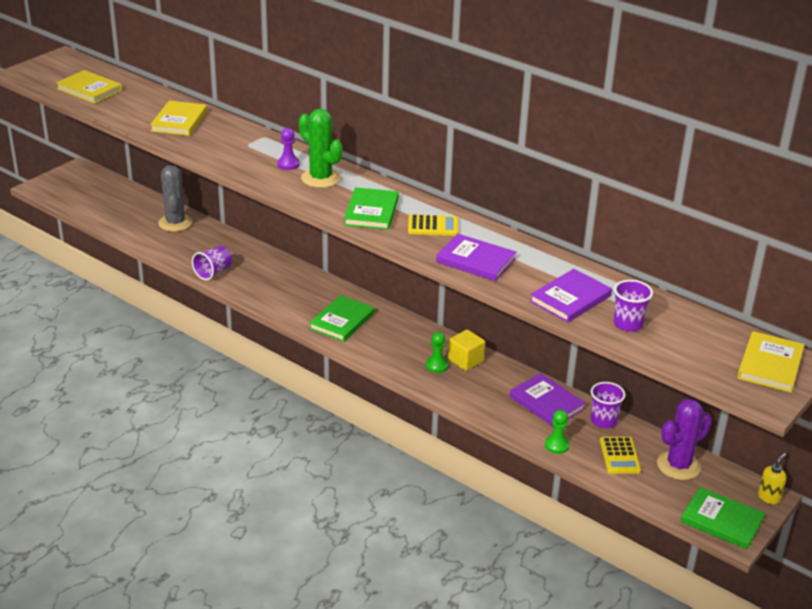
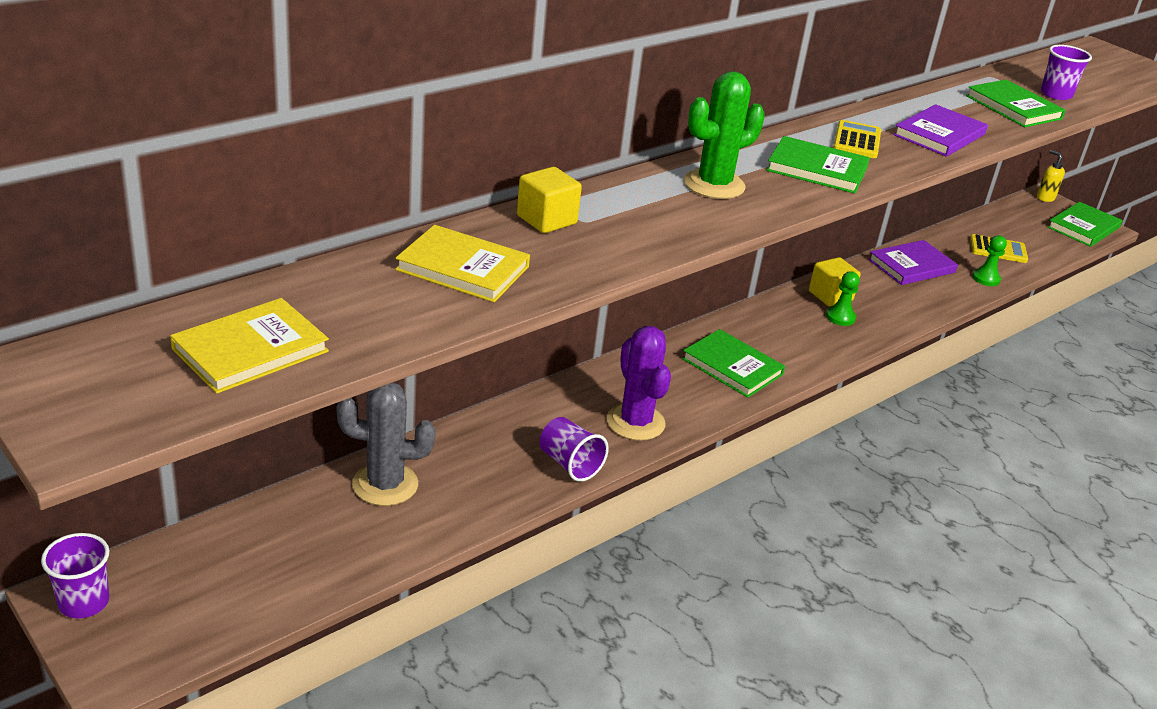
camera: 80 degrees left, 0 degrees up
(242, 135) = (546, 220): none -> yellow cube
(288, 164) = (663, 200): purple pawn -> none
(570, 298) = (1013, 107): purple book -> green book
(603, 421) = (941, 243): purple cup -> purple cup (84, 602)
(678, 466) = (1008, 225): purple cactus -> purple cactus (635, 422)
(770, 365) = (1107, 59): yellow book -> none

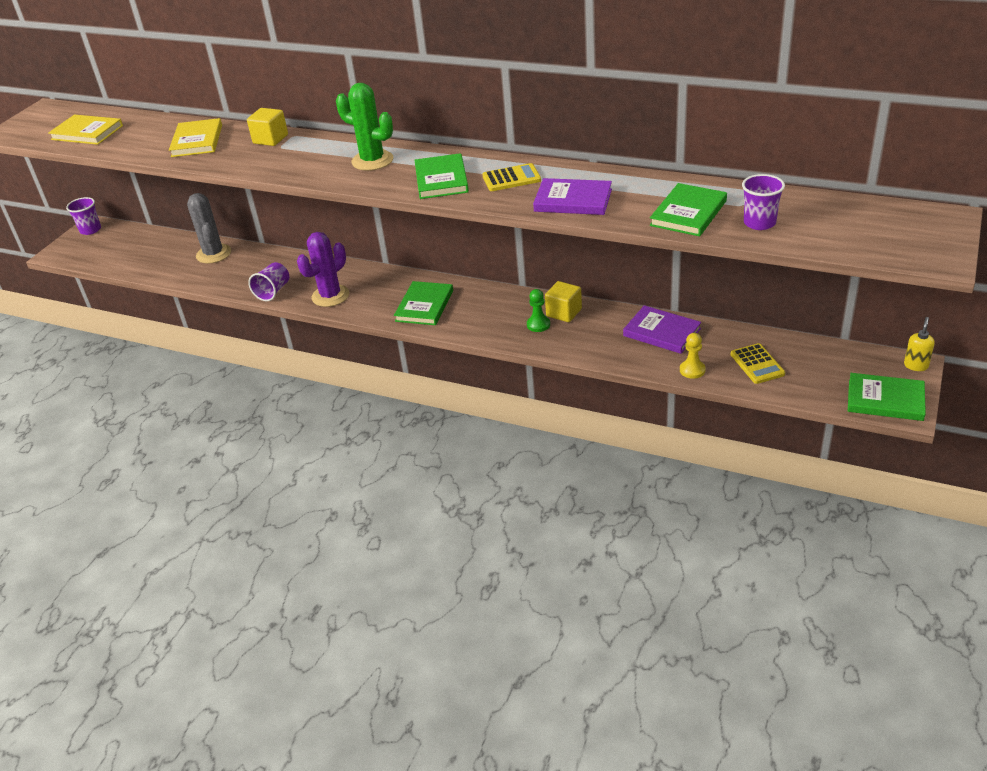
camera: 70 degrees right, 5 degrees up
(986, 279) = (692, 370): green pawn -> yellow pawn

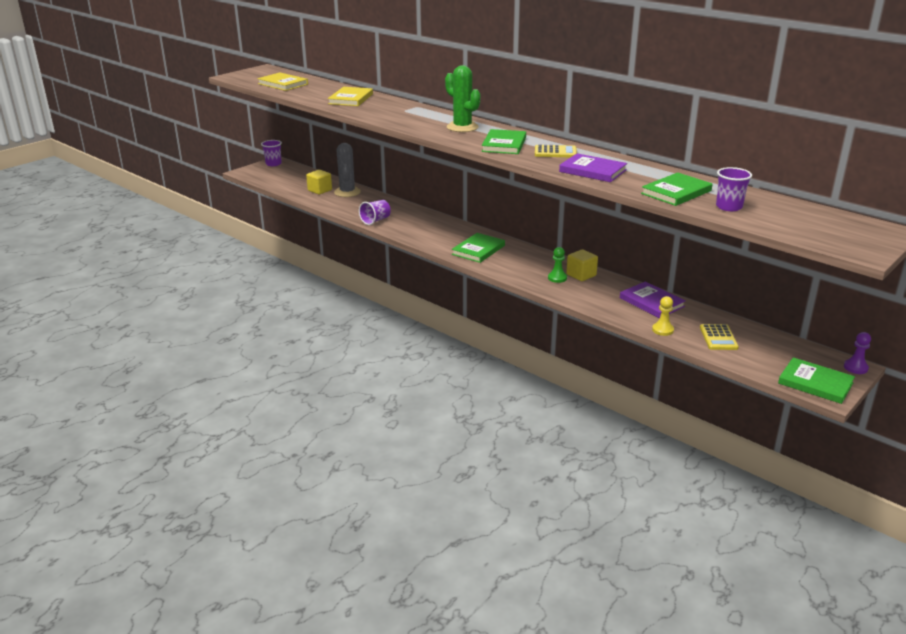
camera: 15 degrees right, 10 degrees down
(270, 139) = (400, 106): yellow cube -> yellow cube (320, 190)
(330, 296) = (414, 231): purple cactus -> none
(916, 365) = (855, 367): yellow soap dispenser -> purple pawn

